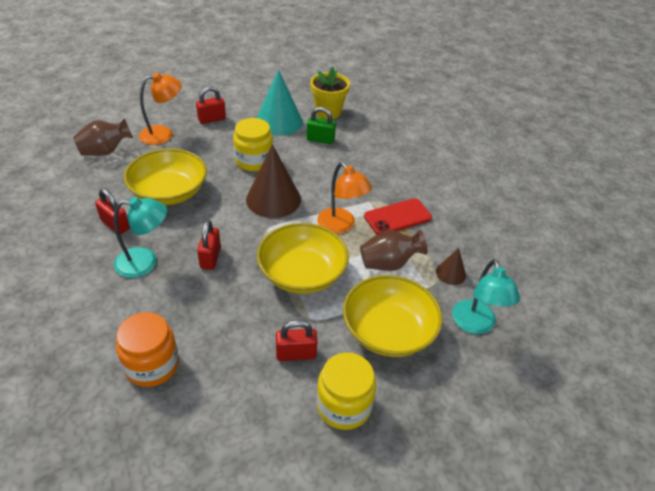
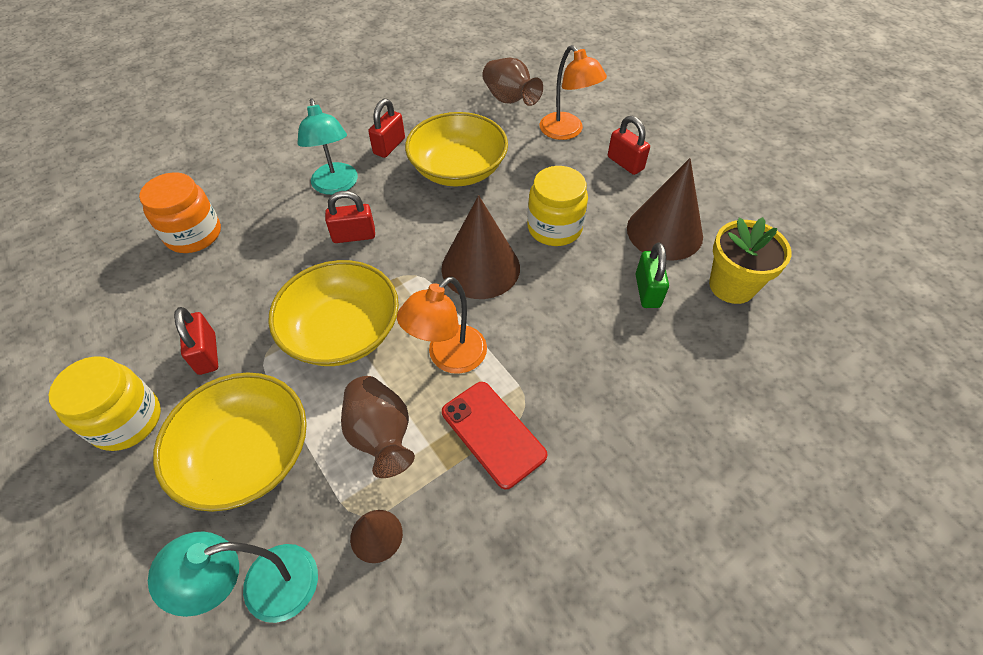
camera: 80 degrees right, 10 degrees up
(279, 121) = (664, 232): turquoise cone -> brown cone

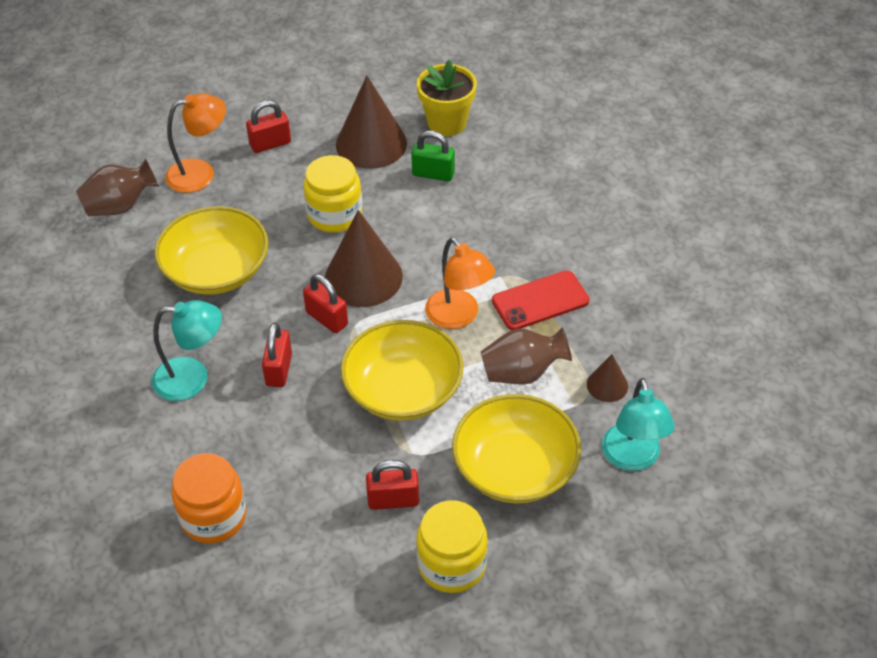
camera: 75 degrees left, 5 degrees down
(389, 146) = (147, 324): red padlock -> red padlock (327, 318)

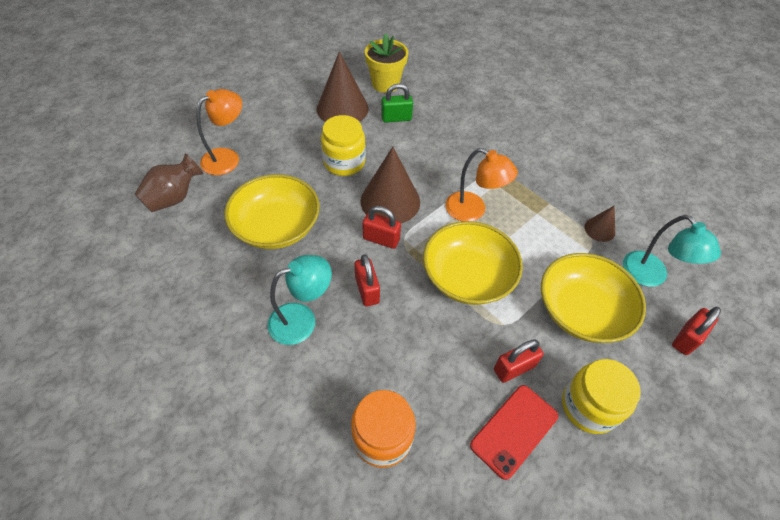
camera: 25 degrees left, 5 degrees up
(270, 144) = (270, 125): red padlock -> red padlock (686, 338)
(522, 373) = (540, 238): brown vase -> none
(540, 301) = (519, 184): red phone -> red phone (514, 430)

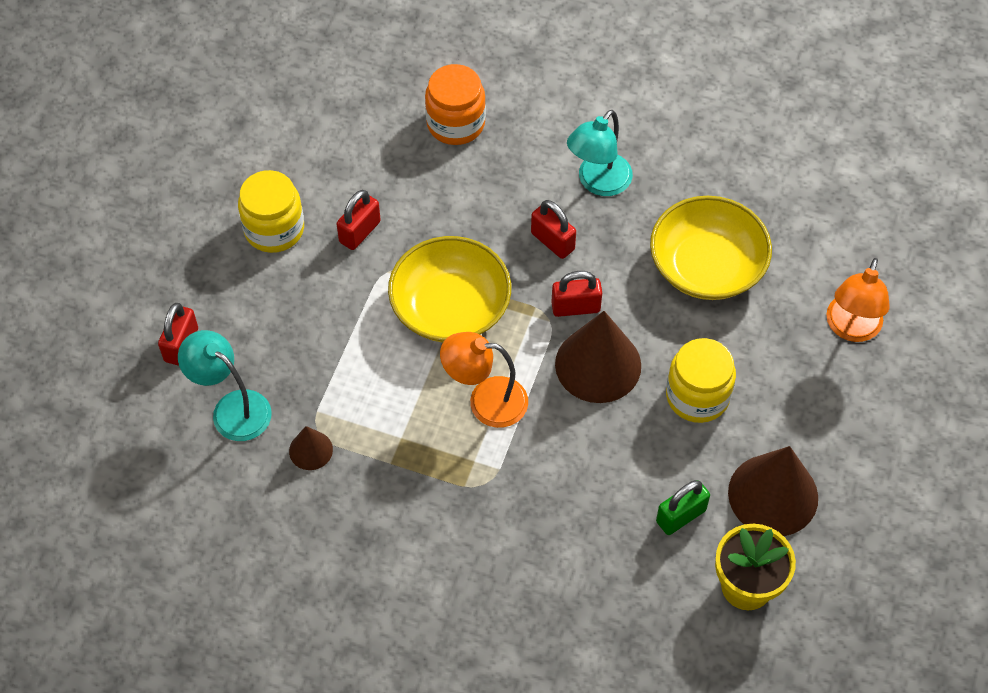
camera: 155 degrees right, 5 degrees up
(174, 198) = (856, 244): brown vase -> none
(514, 430) = (339, 178): red phone -> none
(581, 310) = (306, 325): yellow bowl -> none

